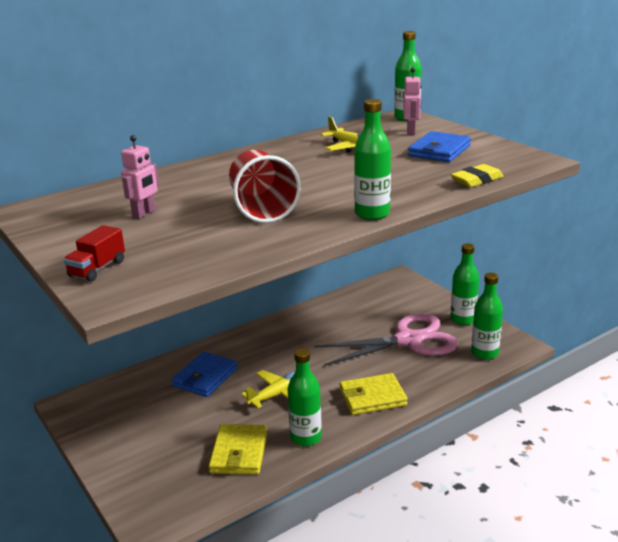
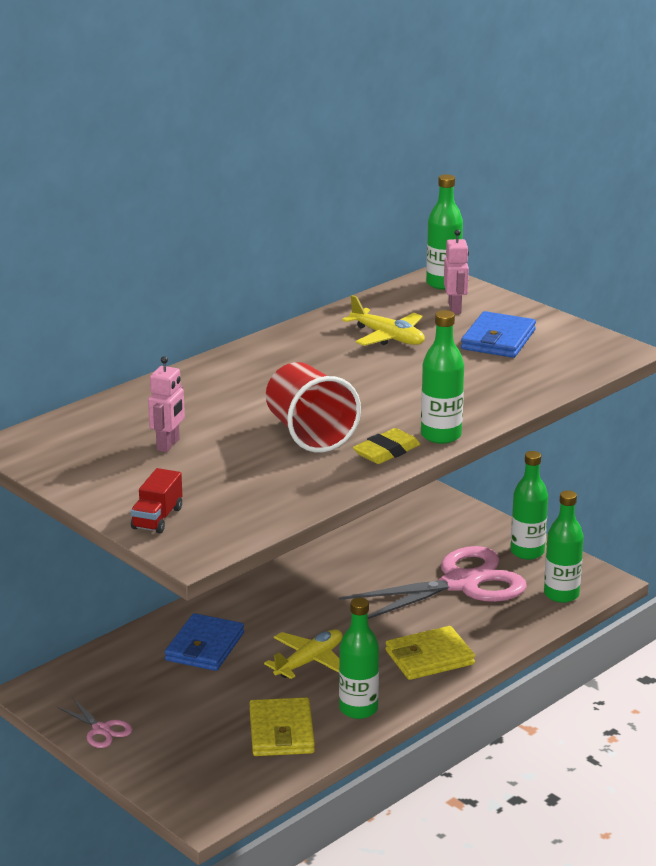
camera: 10 degrees left, 0 degrees up
(102, 440) = (101, 730): none -> pink scissors
(476, 180) = (552, 384): yellow eraser -> yellow eraser (386, 452)

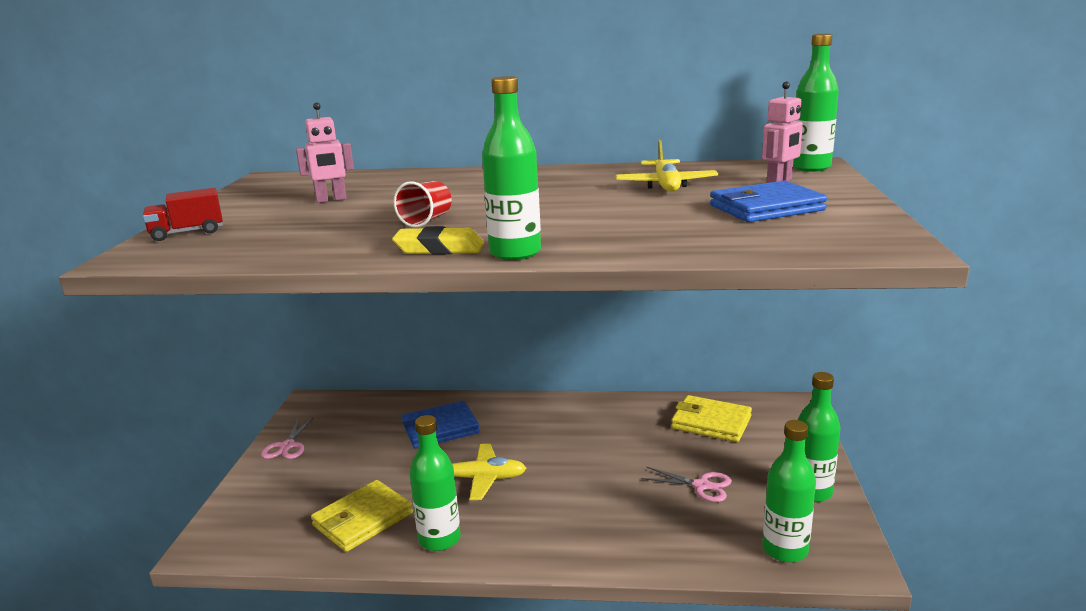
camera: 50 degrees right, 5 degrees down
(309, 434) = (426, 220): red cup -> red cup, size x0.52
(429, 657) = (567, 532): yellow wallet -> yellow wallet (711, 422)
(460, 583) = (701, 486): pink scissors -> pink scissors, size x0.43

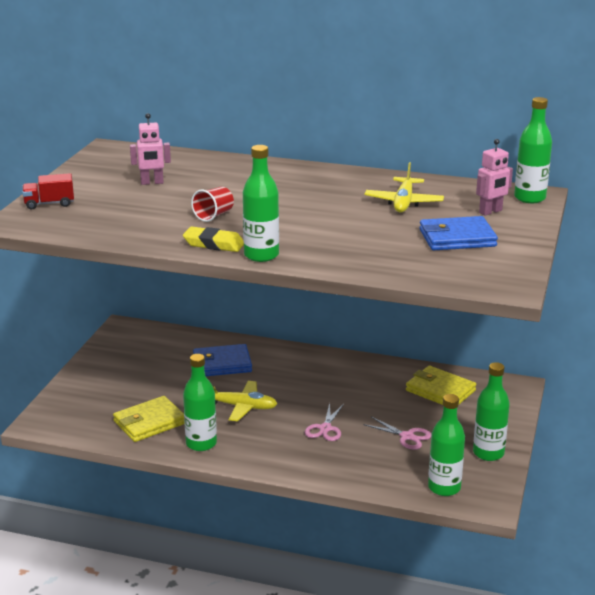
camera: 10 degrees right, 5 degrees up
(287, 446) = (102, 361): pink scissors -> pink scissors (325, 428)

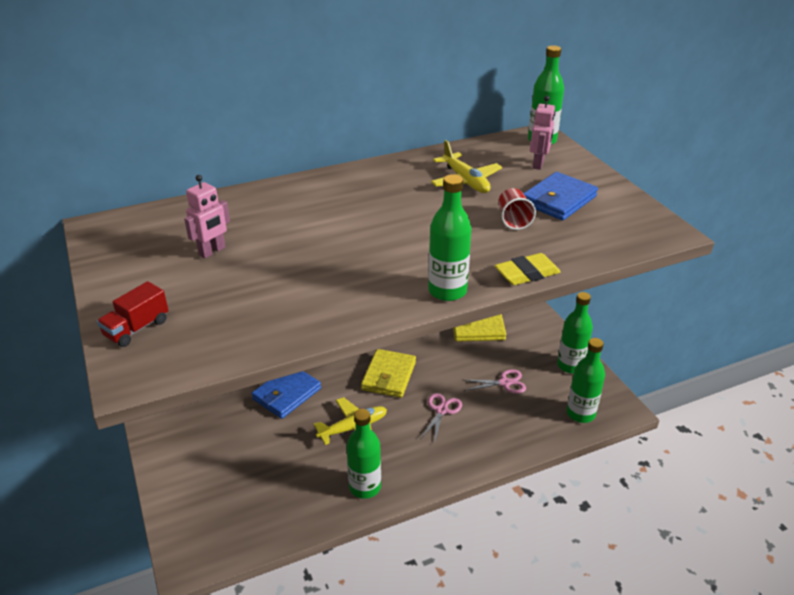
camera: 40 degrees left, 10 degrees up
(149, 422) = (294, 493): yellow wallet -> yellow wallet (388, 376)
(214, 215) = (334, 264): red cup -> red cup (513, 220)
(214, 244) = (386, 299): yellow eraser -> yellow eraser (527, 274)
(325, 428) = (441, 410): pink scissors -> pink scissors turned 135 degrees counterclockwise

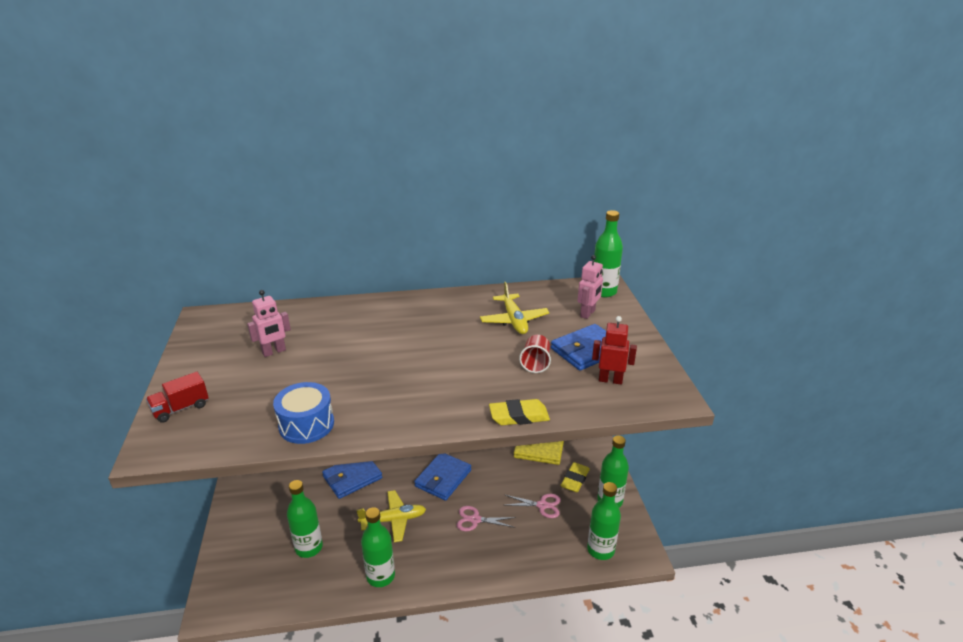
camera: 15 degrees right, 5 degrees down
(300, 320) = (306, 425): none -> blue drum
(388, 376) = (443, 478): yellow wallet -> blue wallet
(441, 410) = (475, 520): pink scissors -> pink scissors turned 120 degrees counterclockwise
(447, 291) = (440, 420): green bottle -> green bottle (309, 547)
(527, 352) = (574, 480): none -> yellow eraser
(598, 225) = (610, 380): none -> red robot

